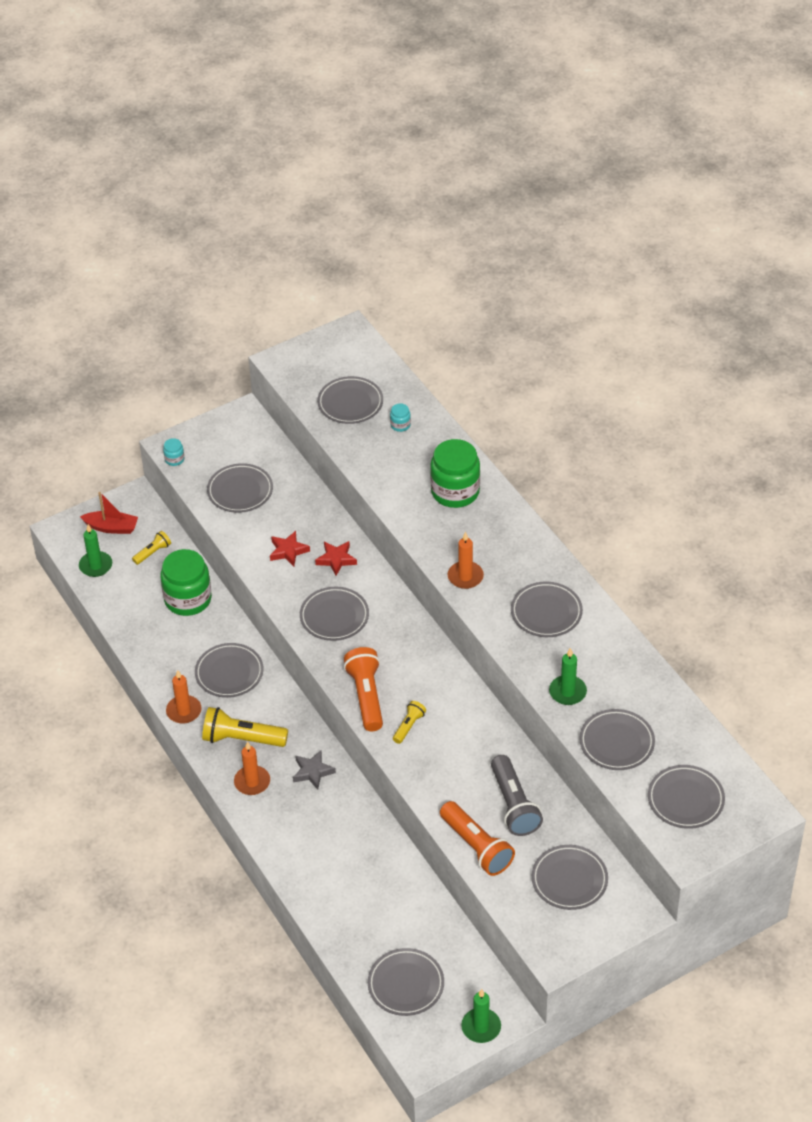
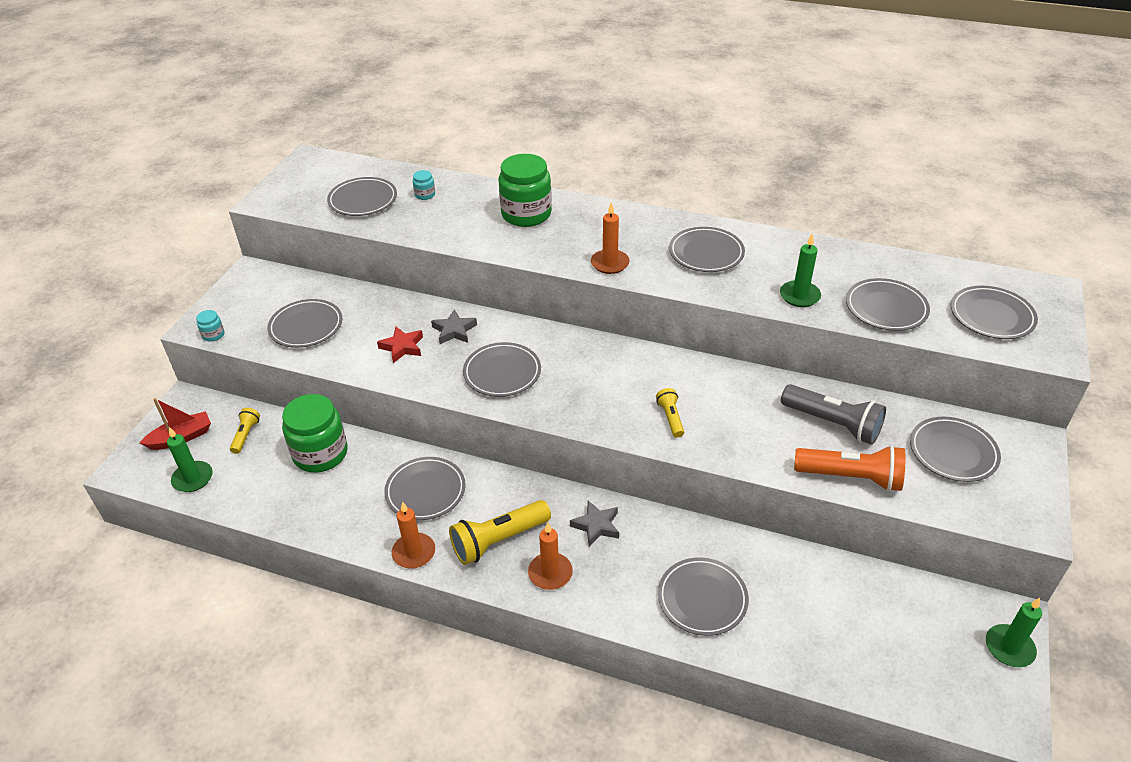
camera: 40 degrees left, 5 degrees down
(336, 559) = (454, 331): red star -> grey star
(366, 696) = (605, 417): orange flashlight -> none
(406, 984) = (903, 660): grey plate -> grey plate (702, 599)

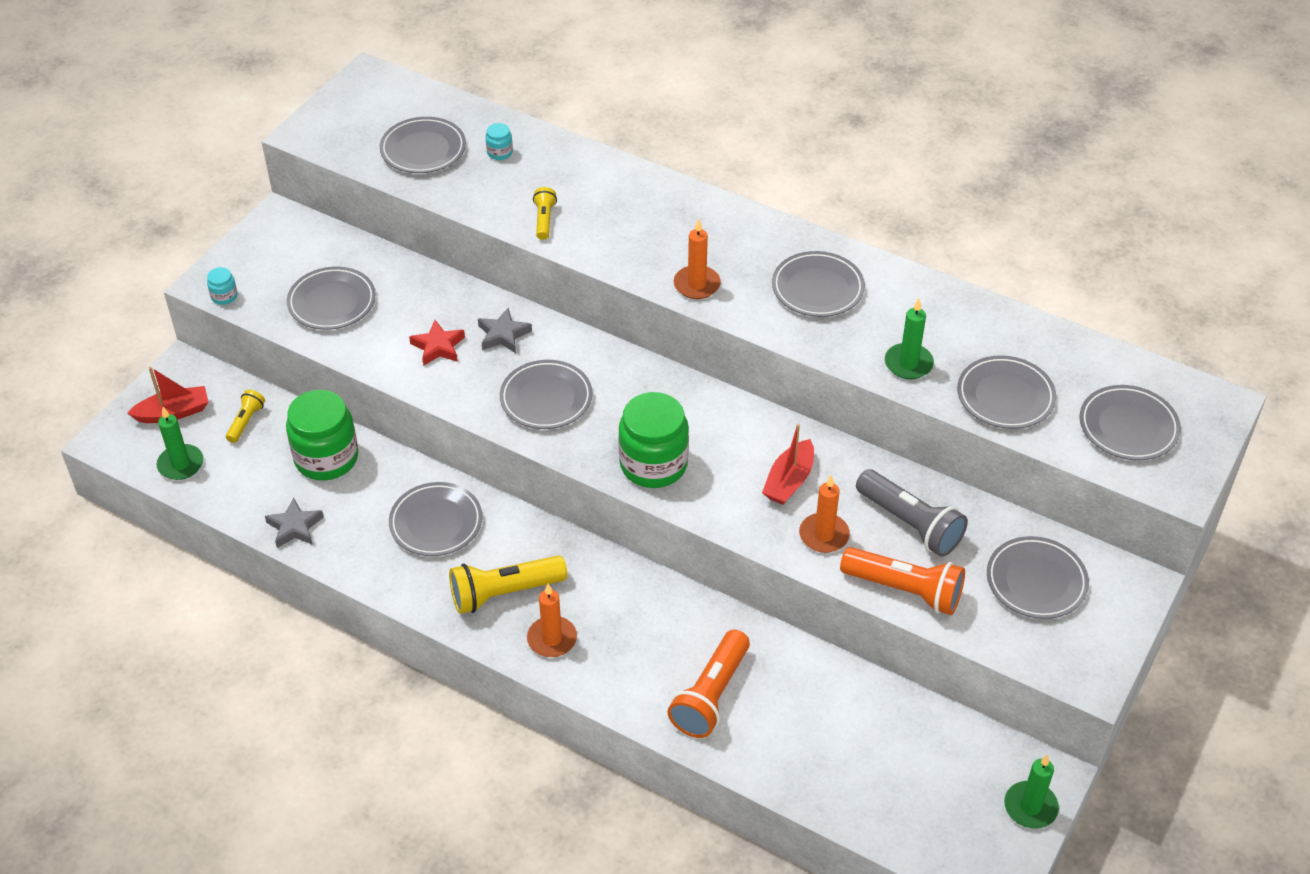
camera: 10 degrees right, 5 degrees up
(414, 552) = (408, 590): orange candle -> orange candle (824, 535)
(526, 214) = (616, 199): green jar -> green jar (653, 464)
(596, 526) = (618, 595): grey star -> grey star (295, 527)
(670, 418) = (724, 486): yellow flashlight -> yellow flashlight (544, 220)
(702, 599) = (710, 696): grey plate -> orange flashlight
(722, 406) = (789, 481): none -> red boat

